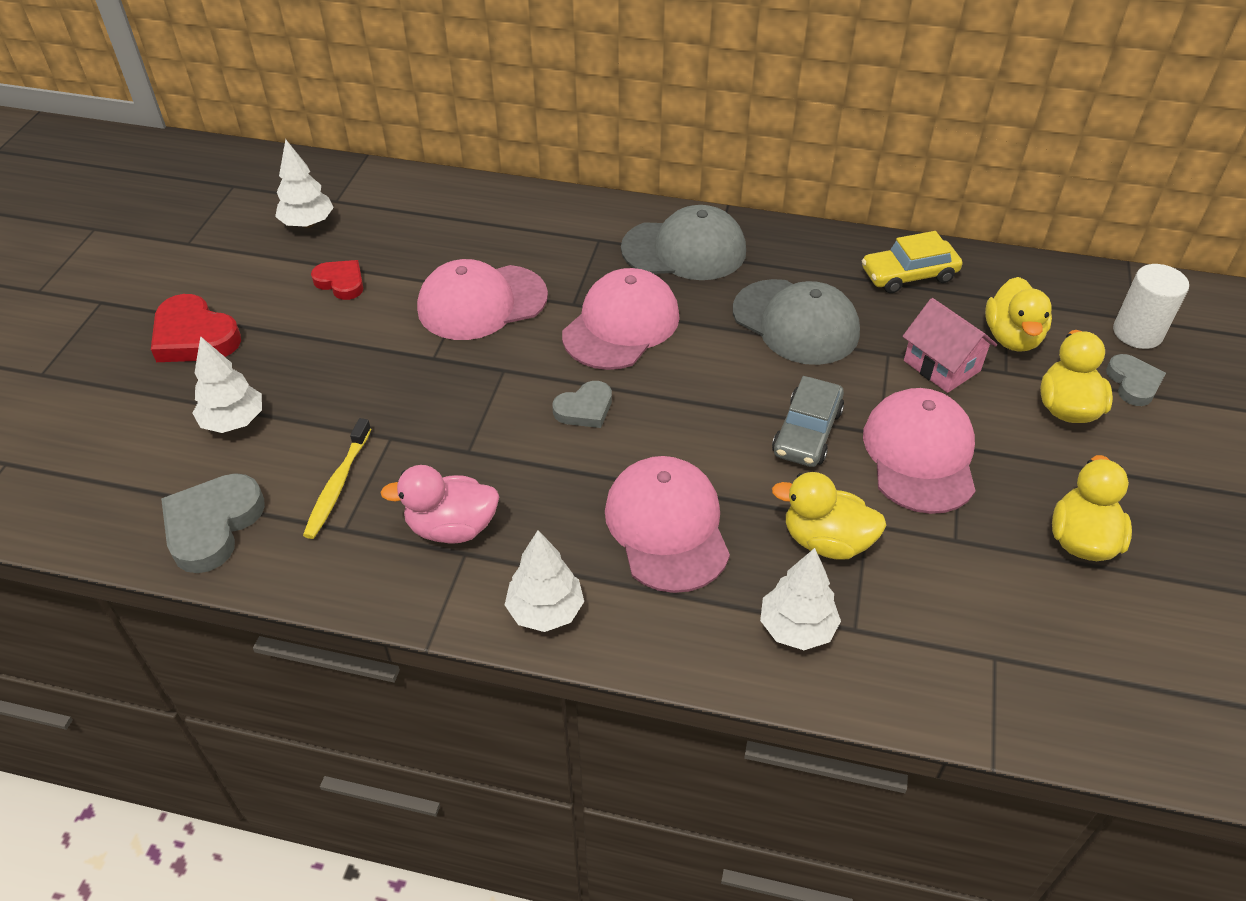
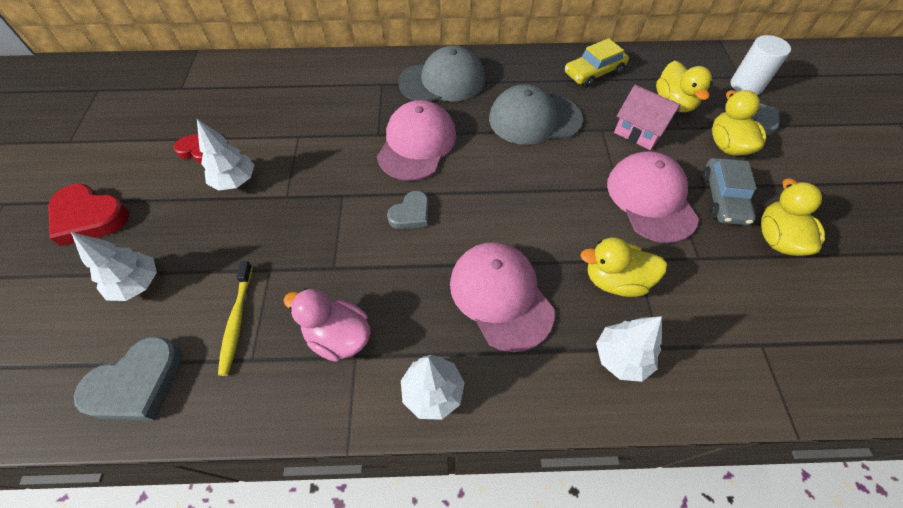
camera: 15 degrees left, 10 degrees up
(212, 525) = (137, 384): grey heart -> grey heart turned 135 degrees counterclockwise
(307, 223) = (163, 109): white tree -> white tree (235, 181)
(451, 527) = (338, 336): pink duck -> pink duck turned 45 degrees clockwise
(482, 302) = (311, 146): pink cap -> none
(795, 322) = (534, 119): grey cap -> grey cap turned 150 degrees clockwise
(807, 432) = (571, 198): grey car -> grey car (723, 198)

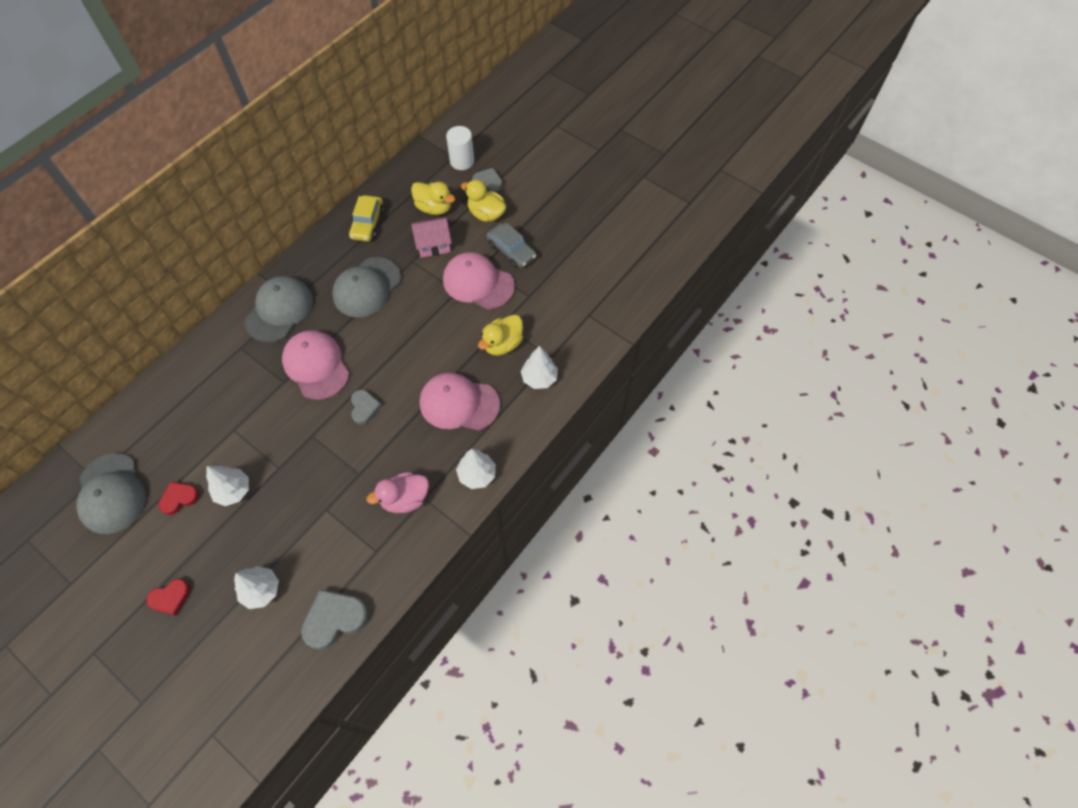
camera: 50 degrees left, 5 degrees up
(89, 217) = (170, 598): red heart -> red heart, size x0.62
(137, 384) = (334, 619): grey heart -> grey heart turned 120 degrees counterclockwise
(173, 106) = (111, 493): none -> grey cap
(237, 321) = (344, 546): yellow toothbrush -> none
(777, 238) = (553, 252): yellow duck -> none

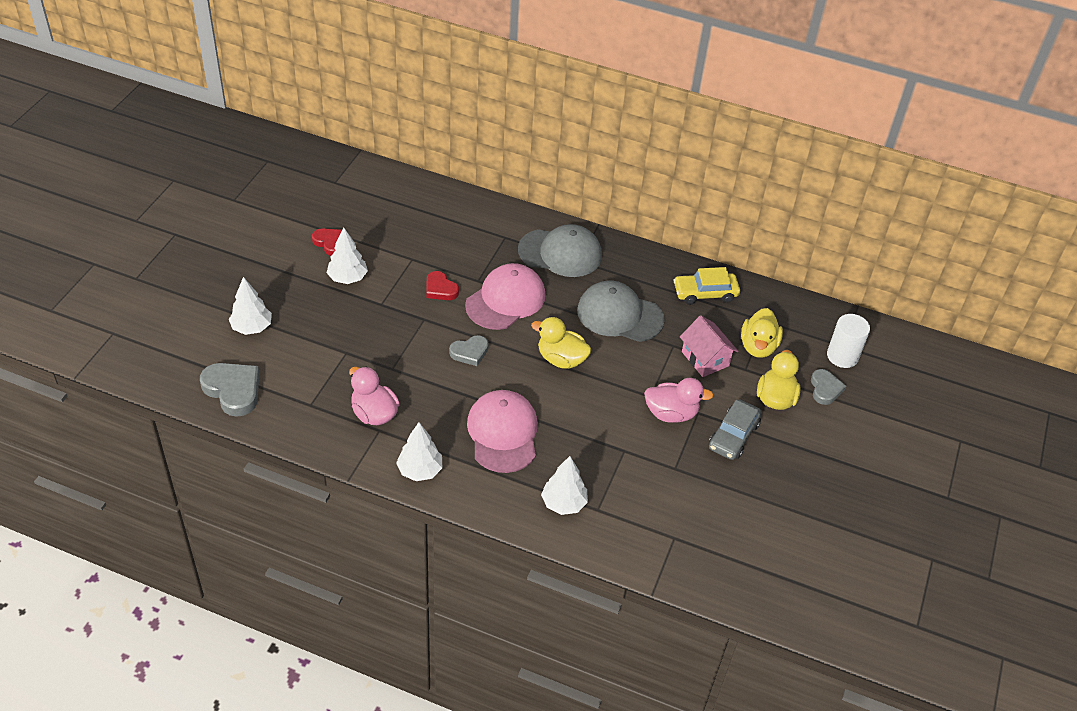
camera: 70 degrees right, 15 degrees down
(111, 493) = (323, 197): grey cap -> none
(170, 598) = (233, 267): red heart -> red heart (440, 289)
(478, 283) = (671, 413): pink cap -> pink duck
(502, 344) = (596, 456): yellow duck -> yellow duck (561, 359)

